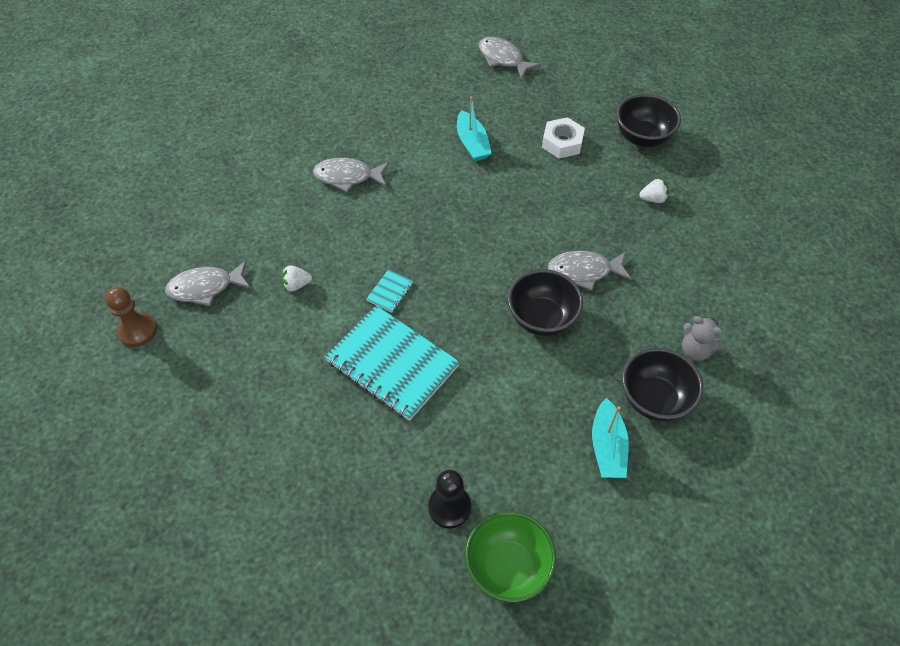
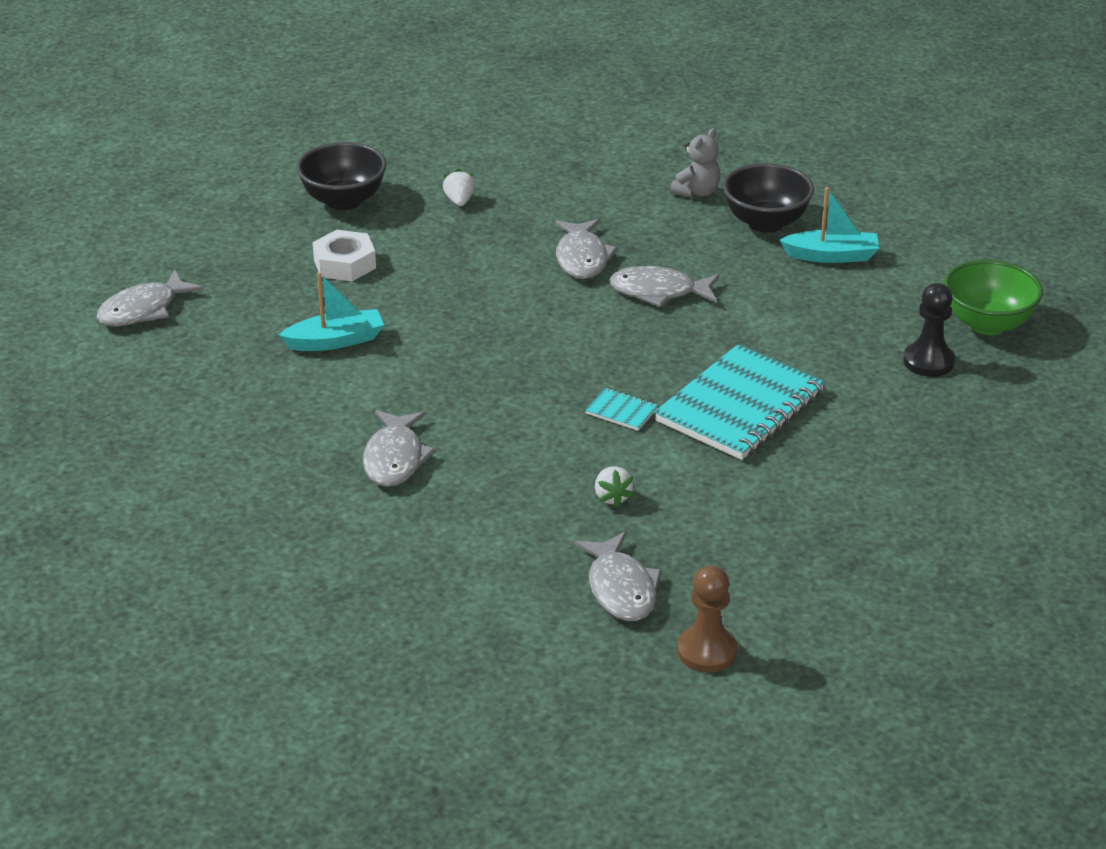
camera: 90 degrees left, 20 degrees down
(542, 318) = (658, 292): black bowl -> grey fish

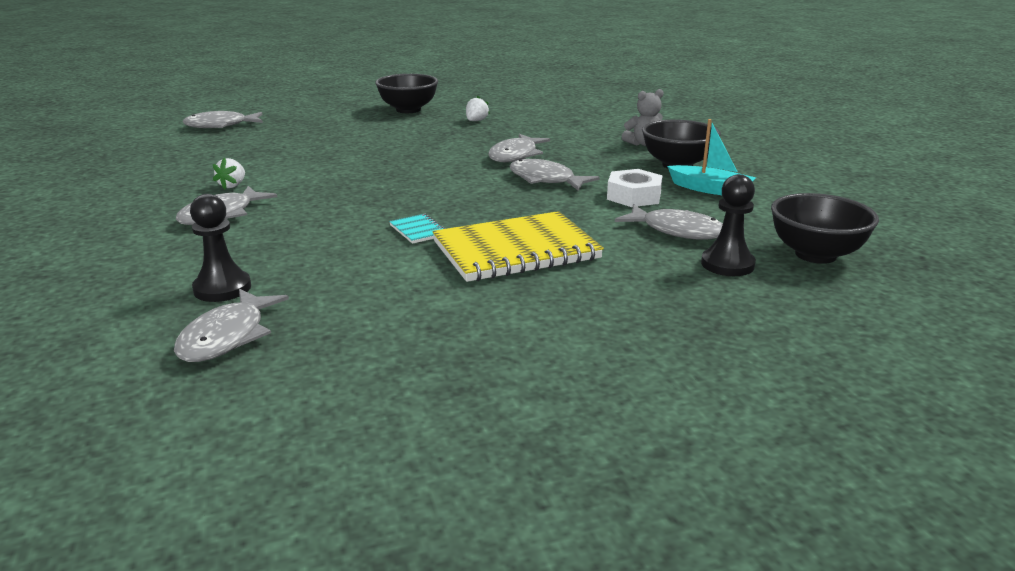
camera: 30 degrees right, 10 degrees down
(335, 341) = (295, 157): turquoise boat -> none
(345, 264) = (362, 131): white nut -> white nut (634, 196)
(540, 545) = (222, 288): none -> black pawn
(612, 497) = (326, 276): white strawberry -> white strawberry (232, 185)
(707, 651) = (212, 413): brown pawn -> none
(740, 406) = (516, 251): turquoise notebook -> yellow notebook
(852, 330) = (677, 231): none -> grey fish
(987, 324) = (815, 255): green bowl -> black bowl

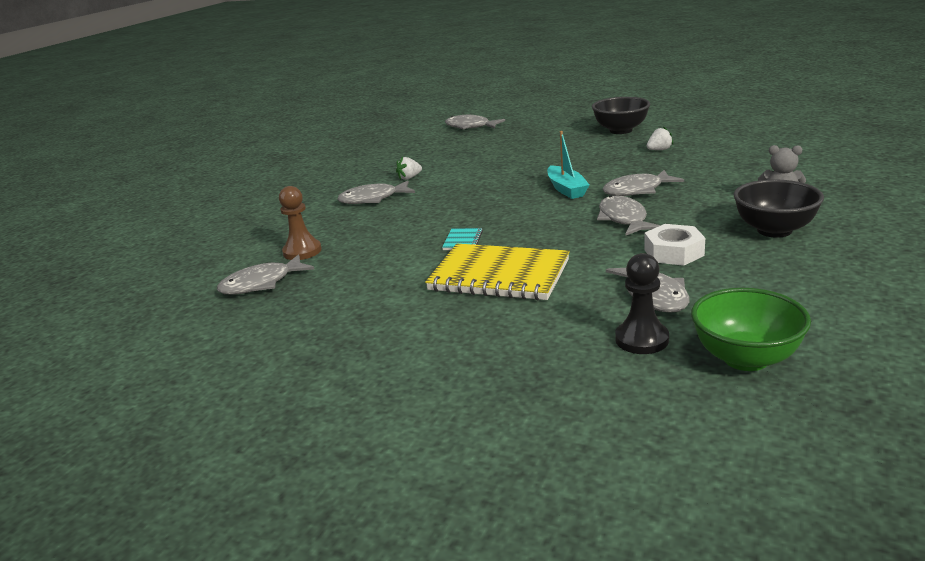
camera: 45 degrees right, 0 degrees up
(222, 288) = (302, 251): black pawn -> brown pawn
(710, 189) = (762, 264): turquoise boat -> turquoise boat (566, 189)
(815, 255) = (745, 358): black bowl -> green bowl

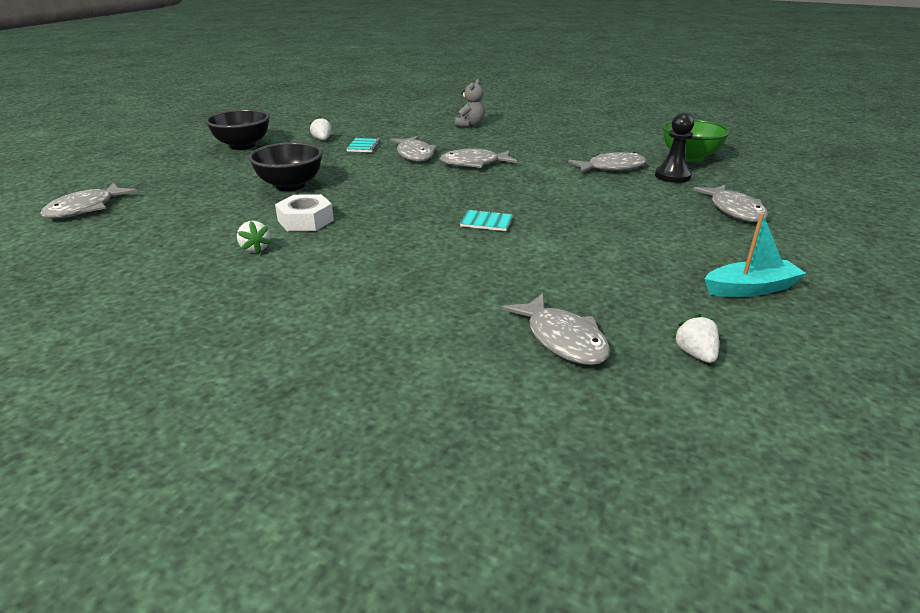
camera: 90 degrees left, 5 degrees up
(222, 333) = (695, 354): none -> white strawberry
(302, 251) = (470, 316): brown pawn -> none
(373, 199) = (314, 272): grey fish -> grey fish (734, 210)
(499, 275) = (570, 210): yellow notebook -> none
(566, 189) = (386, 176): turquoise boat -> turquoise boat (750, 289)
(650, 167) = (363, 146): none -> turquoise notebook
(674, 252) = (545, 157): white nut -> white nut (305, 220)
(774, 230) = (520, 132): black bowl -> black bowl (290, 186)

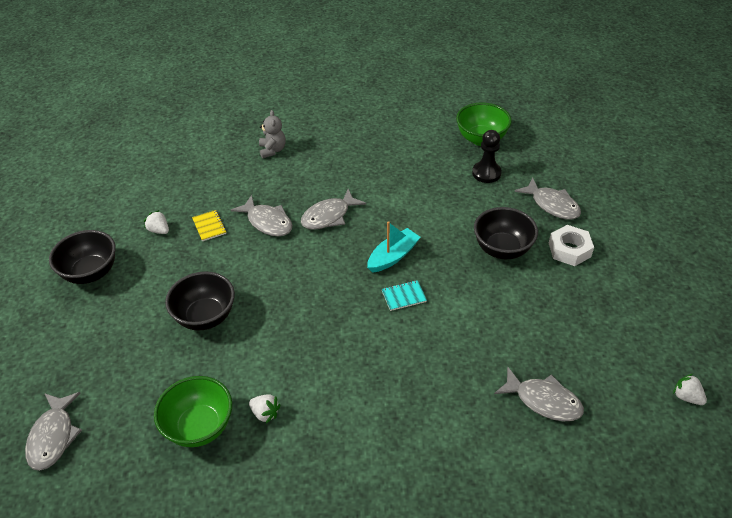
camera: 30 degrees left, 15 degrees up
(191, 238) = (199, 427): none -> green bowl
(305, 220) = (267, 359): white nut -> white nut (569, 250)
(363, 146) = (209, 226): turquoise notebook -> yellow notebook
(611, 168) = (437, 178): grey fish -> none
(636, 222) = (502, 249): none -> black bowl
(695, 354) = (617, 375): white strawberry -> white strawberry (686, 397)
(750, 289) = (610, 295): turquoise boat -> turquoise boat (393, 256)

